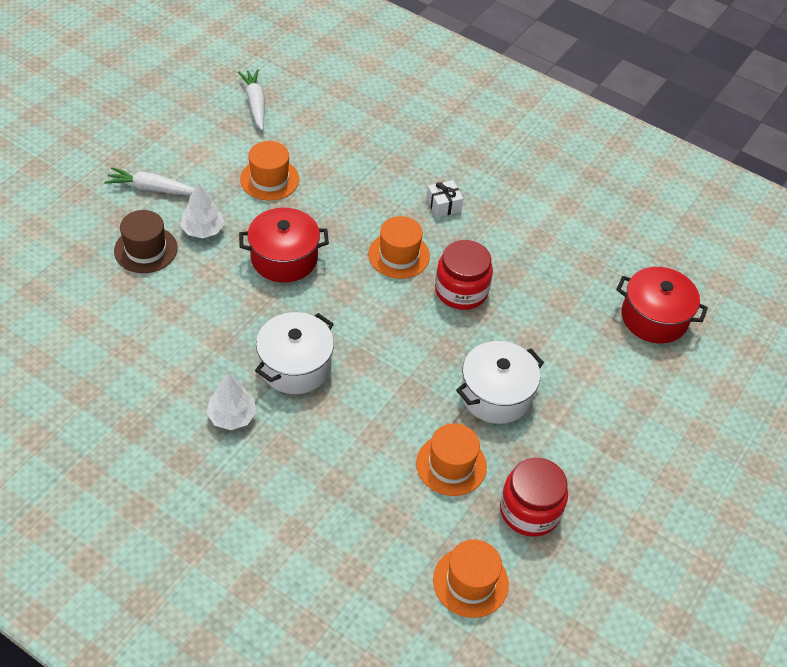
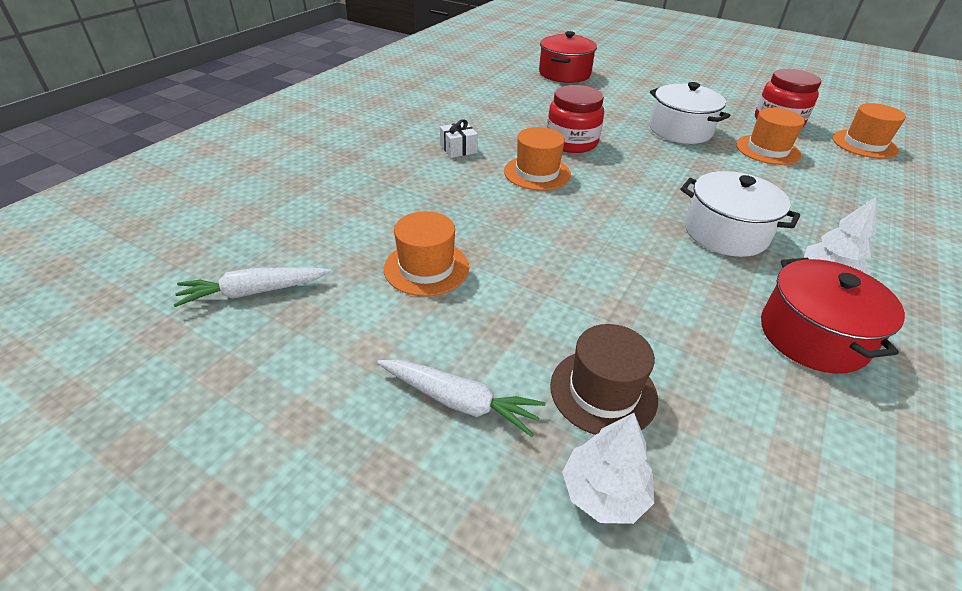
camera: 90 degrees left, 10 degrees down
(152, 189) = (459, 401): white carrot -> white carrot turned 75 degrees counterclockwise
(203, 230) = (541, 326): white tree -> white tree (604, 492)
(284, 258) = (569, 248): red pot -> red pot (812, 336)

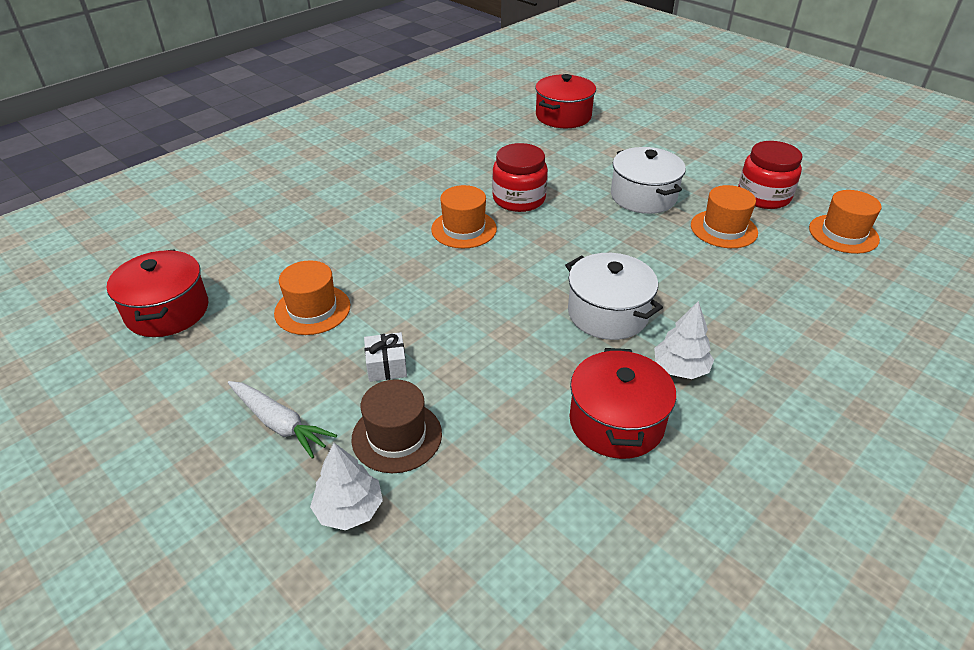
camera: 15 degrees right, 0 degrees up
(254, 292) = (167, 311): white carrot -> red pot
(458, 149) = (403, 195): white gift -> white gift (386, 366)

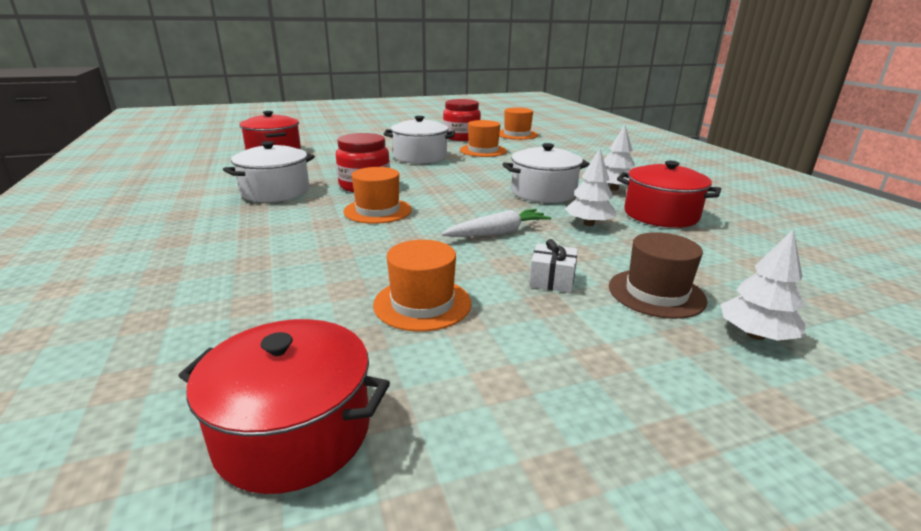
camera: 65 degrees left, 15 degrees down
(279, 423) = (617, 358): white carrot -> white carrot (498, 233)
(463, 165) = (275, 191): none -> white pot
(537, 366) = (588, 223): none -> white tree

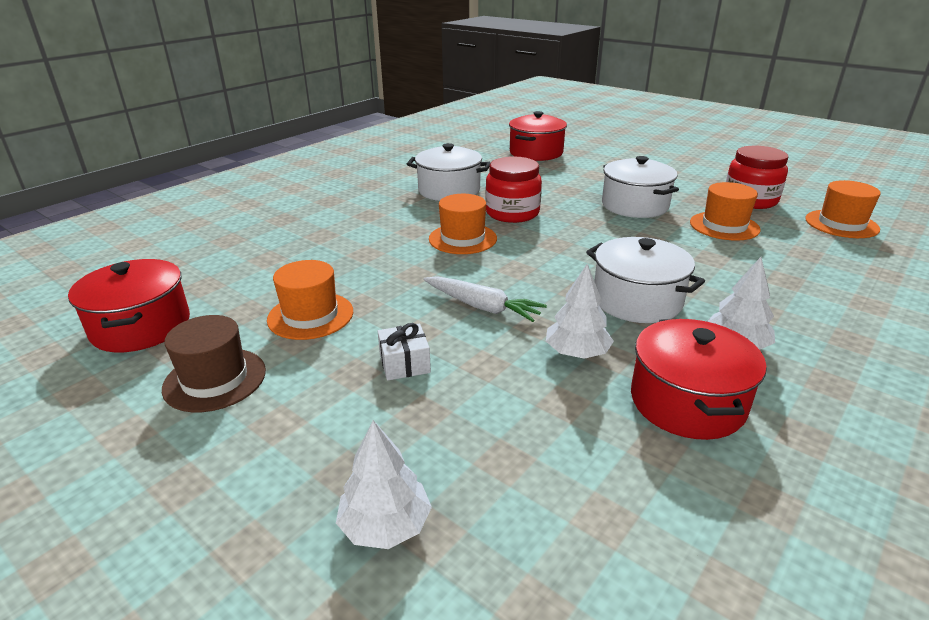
camera: 60 degrees right, 5 degrees up
(656, 293) = (431, 435): brown hat -> brown hat (215, 379)

